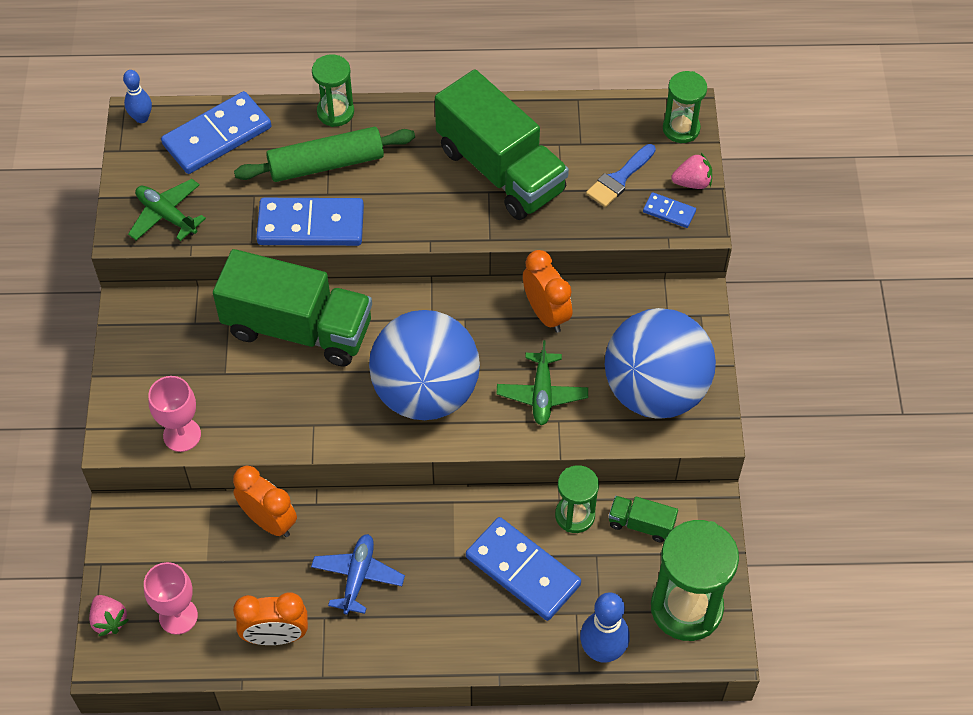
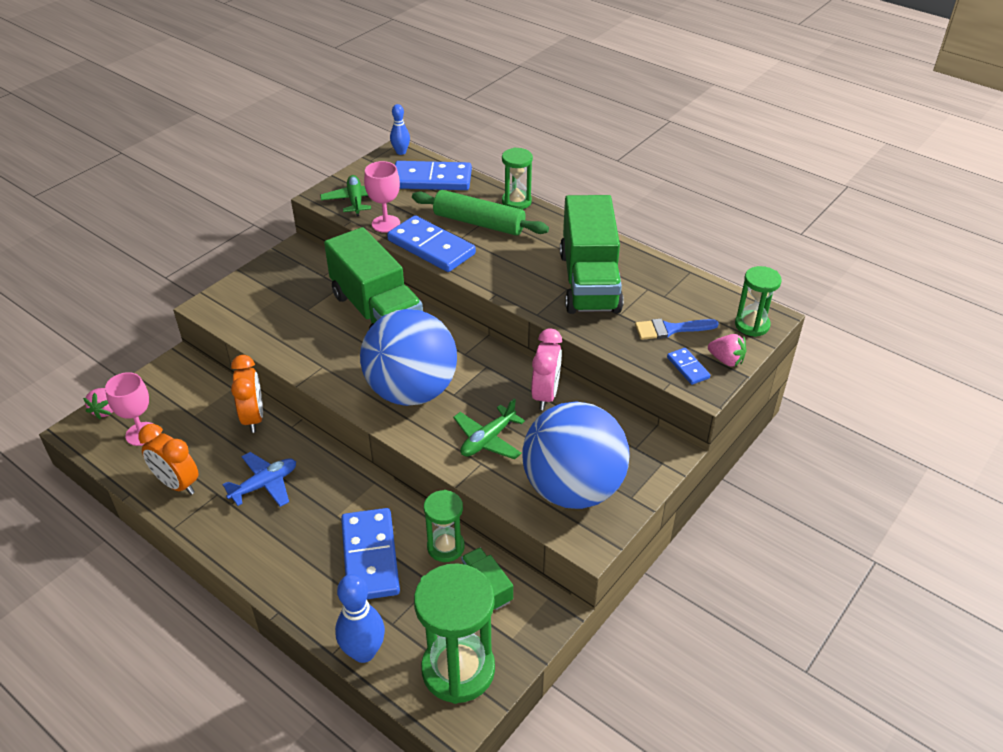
camera: 40 degrees right, 15 degrees down
(182, 435) = (244, 325): pink goblet -> pink goblet (386, 224)
(546, 313) = (545, 395): orange clock -> pink clock

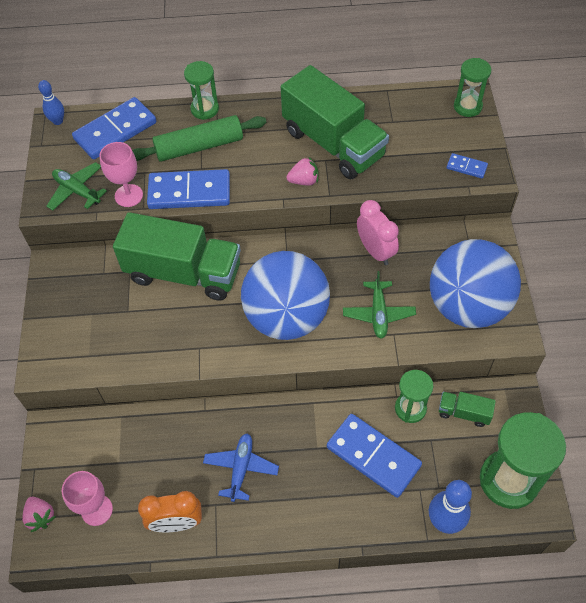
camera: 40 degrees left, 15 degrees up
(253, 418) = (168, 426): orange clock -> none
(670, 329) = (425, 145): blue brush -> none
(726, 360) = (481, 145): pink strawberry -> pink strawberry (304, 181)

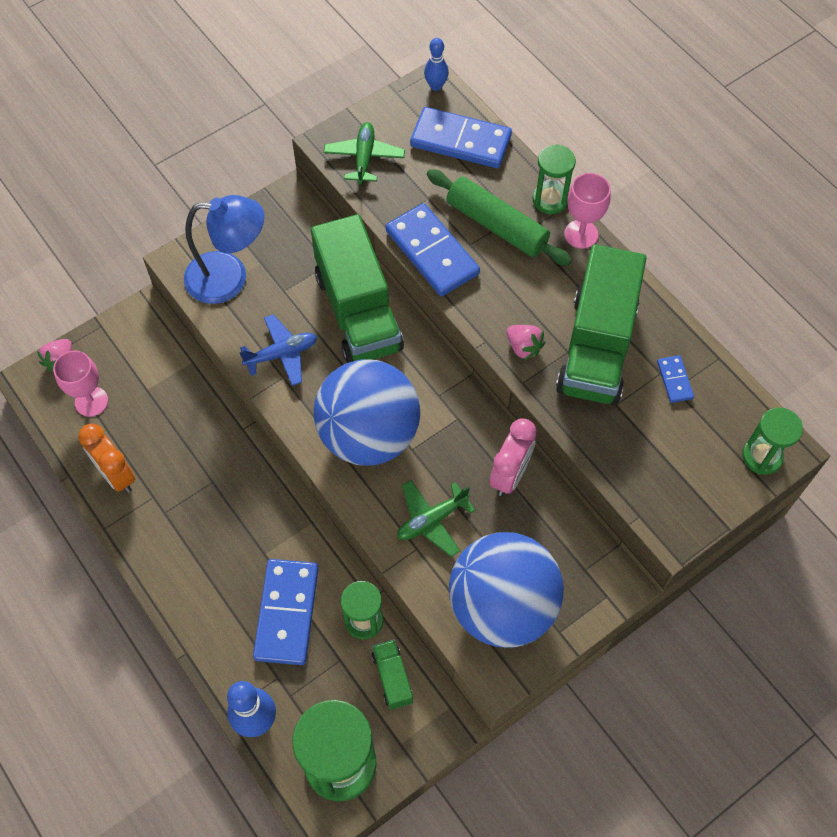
camera: 55 degrees right, 5 degrees up
(86, 340) = (229, 278): none -> blue lamp
(128, 195) = (390, 203): pink goblet -> pink goblet (581, 234)
(241, 468) = (201, 497): blue plane -> blue plane (282, 354)
(466, 167) = (666, 501): blue domino -> blue domino (674, 380)

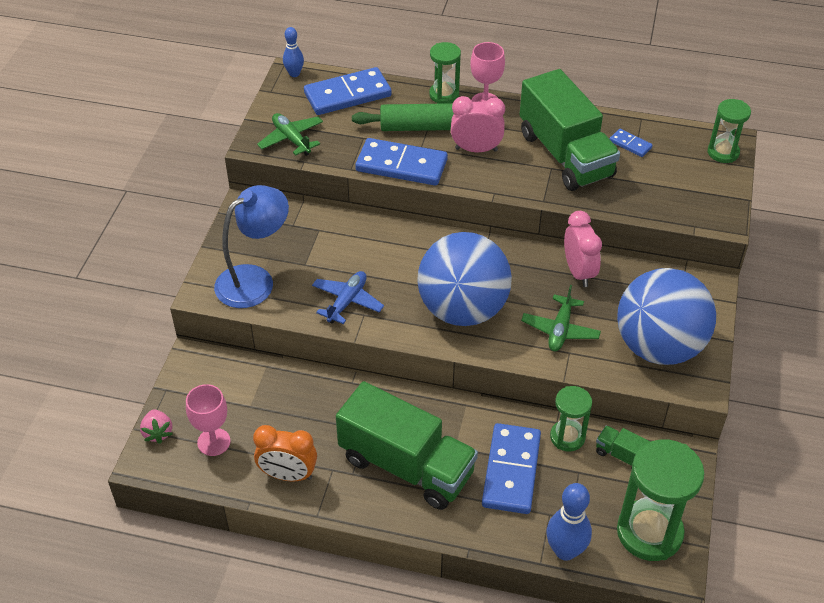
camera: 40 degrees left, 15 degrees down
(286, 613) = (511, 471): blue domino -> blue domino turned 45 degrees clockwise
(358, 311) = (372, 244): green truck -> green truck (406, 465)
(517, 282) = (476, 149): none -> pink clock
(523, 347) = (522, 182): pink strawberry -> none

